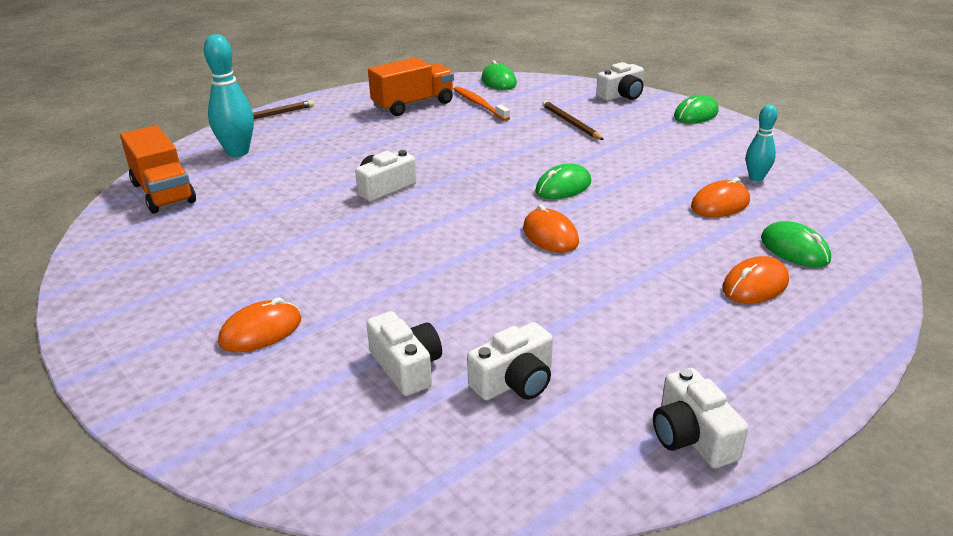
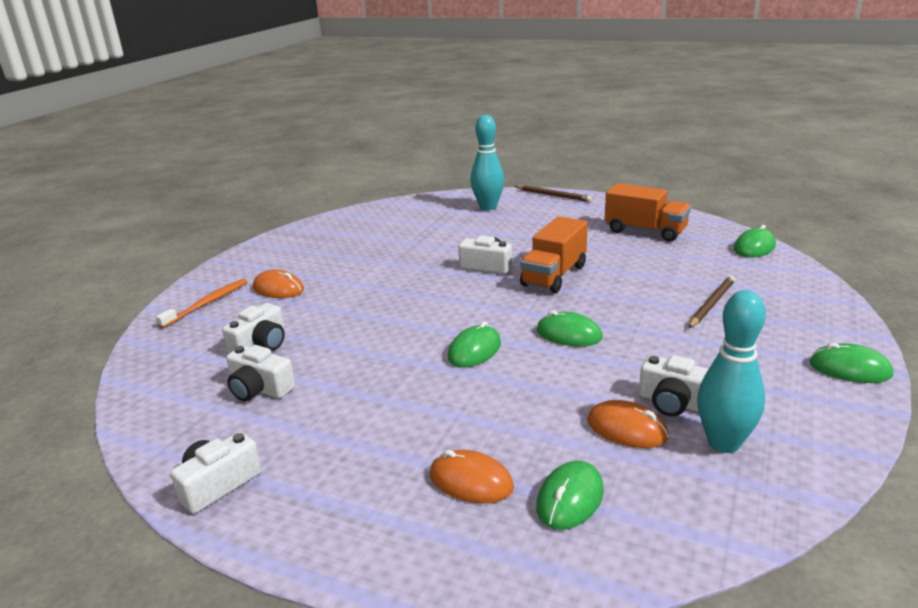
camera: 65 degrees right, 5 degrees down
(163, 193) = (413, 209): orange truck -> orange truck (554, 275)
(479, 104) = (688, 254): orange toothbrush -> orange toothbrush (208, 303)
(550, 235) = (474, 350): orange mouse -> green mouse
(621, 95) = (827, 313): white camera -> white camera (674, 403)
(756, 178) = (723, 443): turquoise bowling pin -> turquoise bowling pin, size x1.68

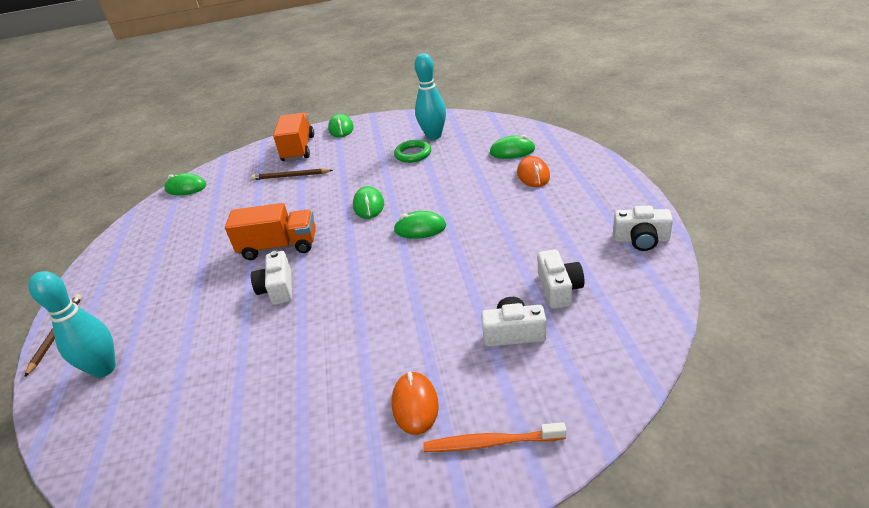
camera: 120 degrees left, 10 degrees up
(627, 429) = (448, 157): orange mouse -> none
(645, 231) = (163, 239): orange truck -> orange truck (298, 149)
(674, 403) = (413, 154): white camera -> green ring

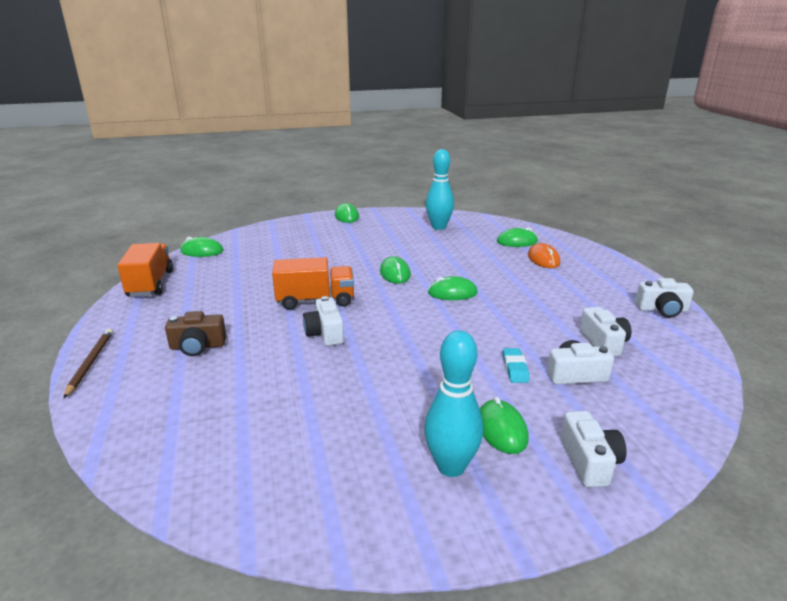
camera: 10 degrees left, 10 degrees down
(104, 369) = (154, 394): turquoise bowling pin -> turquoise bowling pin (451, 466)
(155, 310) = (197, 346): none -> brown camera
(290, 176) = (308, 248): brown pencil -> none
(298, 149) = (309, 228): orange truck -> orange truck (150, 284)
(413, 154) = (424, 238): green ring -> none
(415, 405) = (501, 429): orange mouse -> green mouse
(453, 327) = (515, 368): none -> turquoise eraser
(490, 443) = (589, 461): orange toothbrush -> white camera

